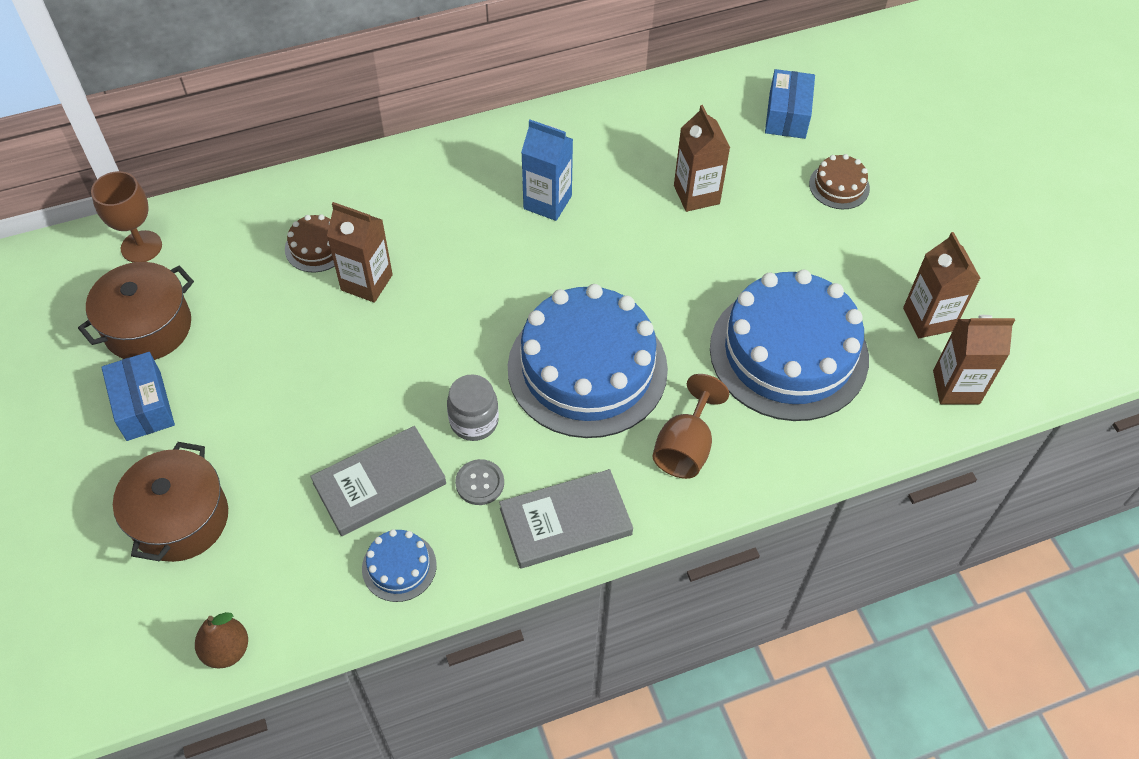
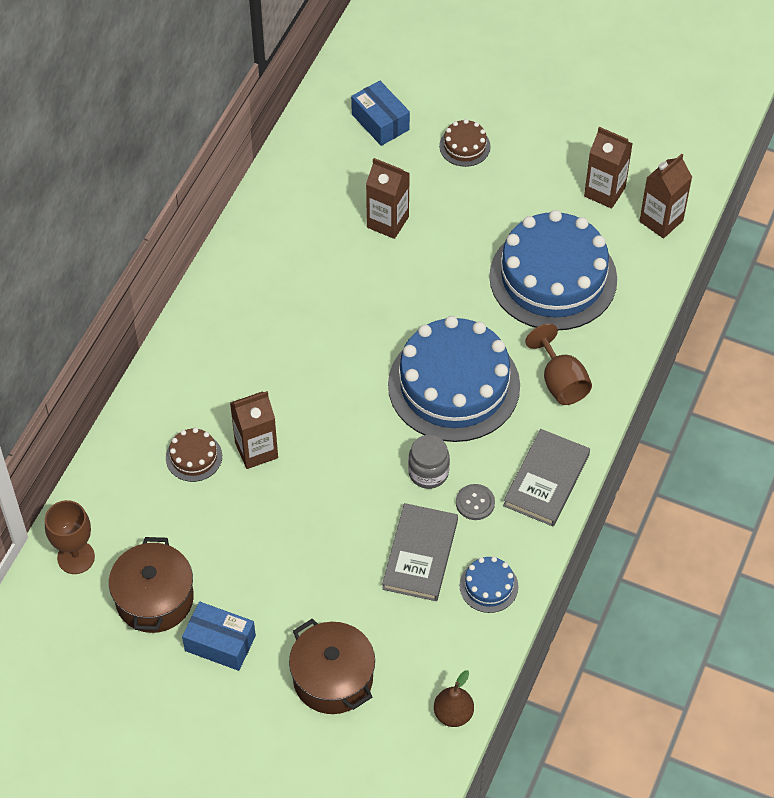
camera: 45 degrees left, 0 degrees up
(547, 202) = (303, 303): blue carton -> none

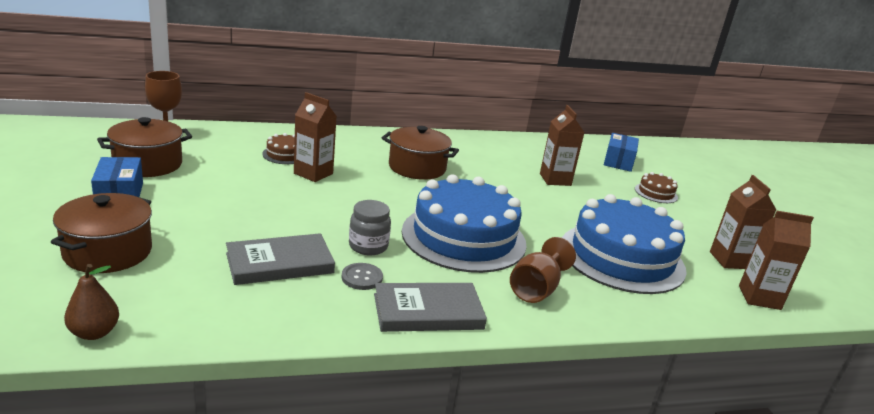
camera: 50 degrees right, 30 degrees down
(292, 341) = (417, 168): none -> brown pot
(488, 586) = (275, 311): blue cake -> none

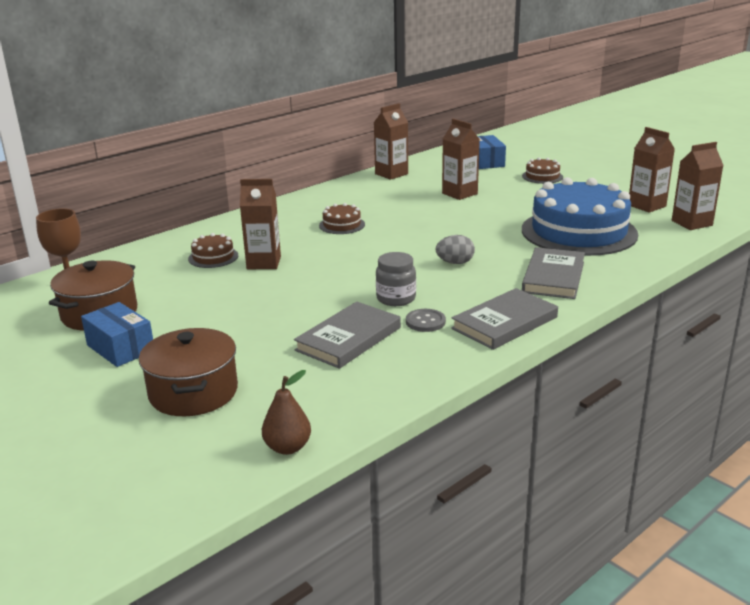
camera: 25 degrees left, 0 degrees up
(417, 168) = (342, 225): brown pot -> brown cake
(464, 237) = (455, 263): blue cake -> grey egg
(519, 142) = (391, 174): none -> brown carton
(536, 289) = (553, 277): brown goblet -> grey book

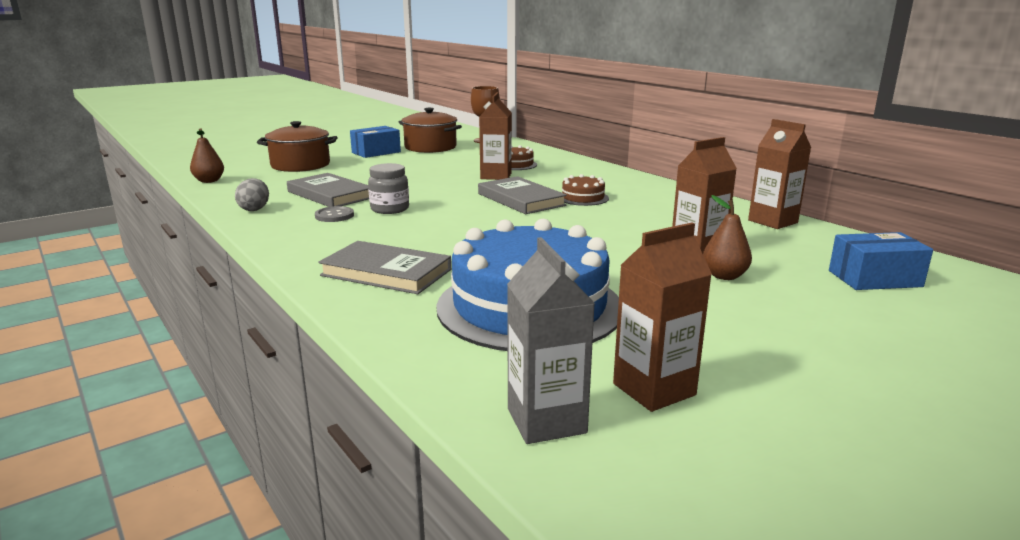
camera: 95 degrees right, 5 degrees down
(455, 263) = (457, 233): grey egg -> grey egg (254, 209)
(501, 189) = (724, 276): none -> brown pear
(504, 323) = (300, 241): grey book -> grey book (521, 199)
(542, 176) = (811, 314): brown cake -> none
(692, 223) = (546, 421): brown carton -> grey carton

